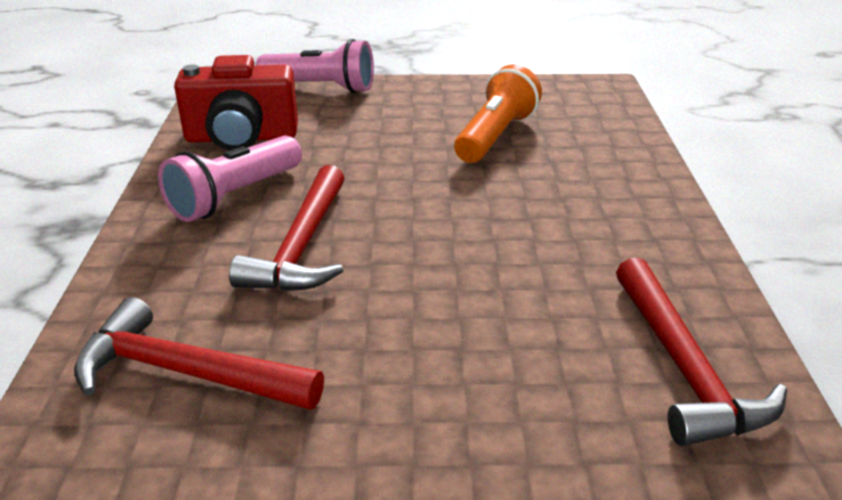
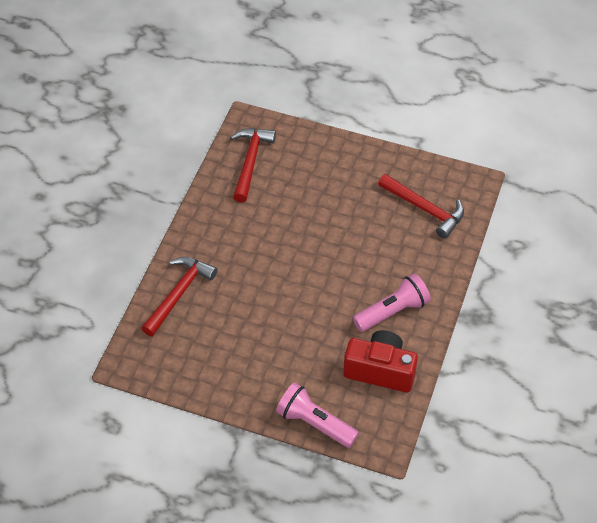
camera: 160 degrees left, 20 degrees up
(302, 246) = (367, 264): red hammer -> red hammer (178, 294)
(495, 136) = (231, 326): orange flashlight -> none

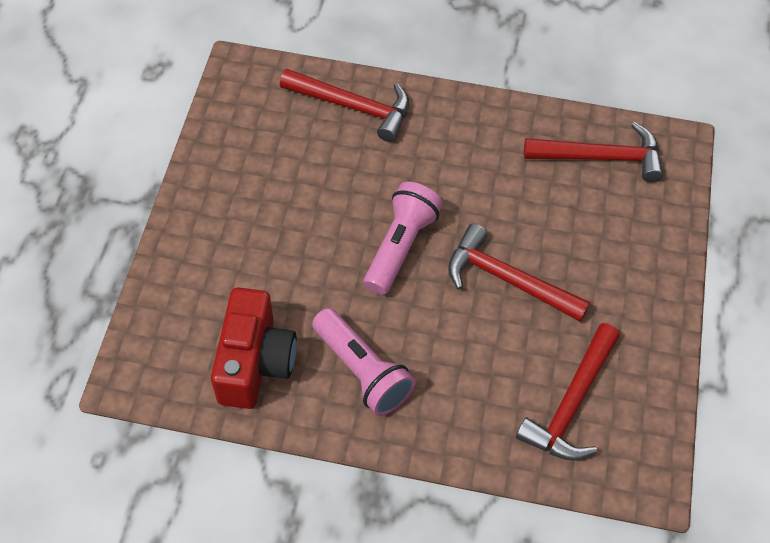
camera: 80 degrees right, 5 degrees up
(315, 423) = (162, 287): pink flashlight -> pink flashlight (400, 246)
(336, 226) = (508, 280): none -> red hammer

